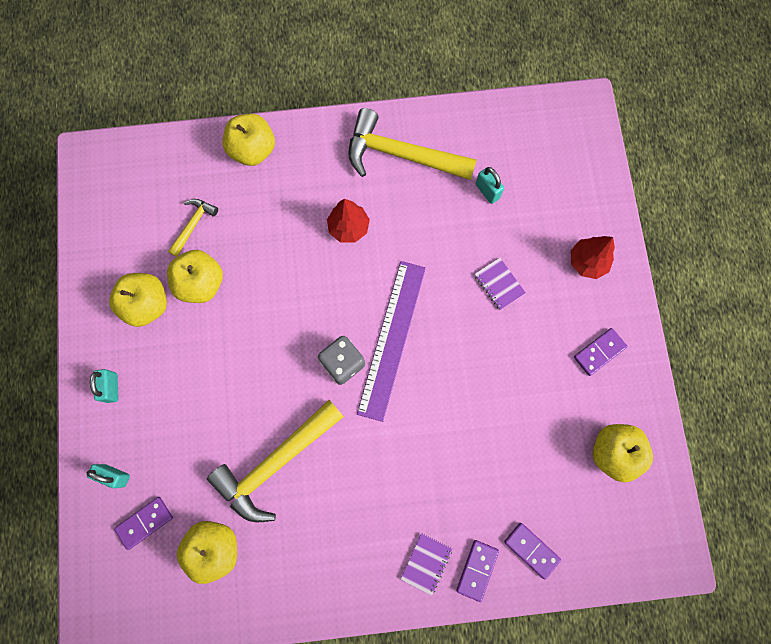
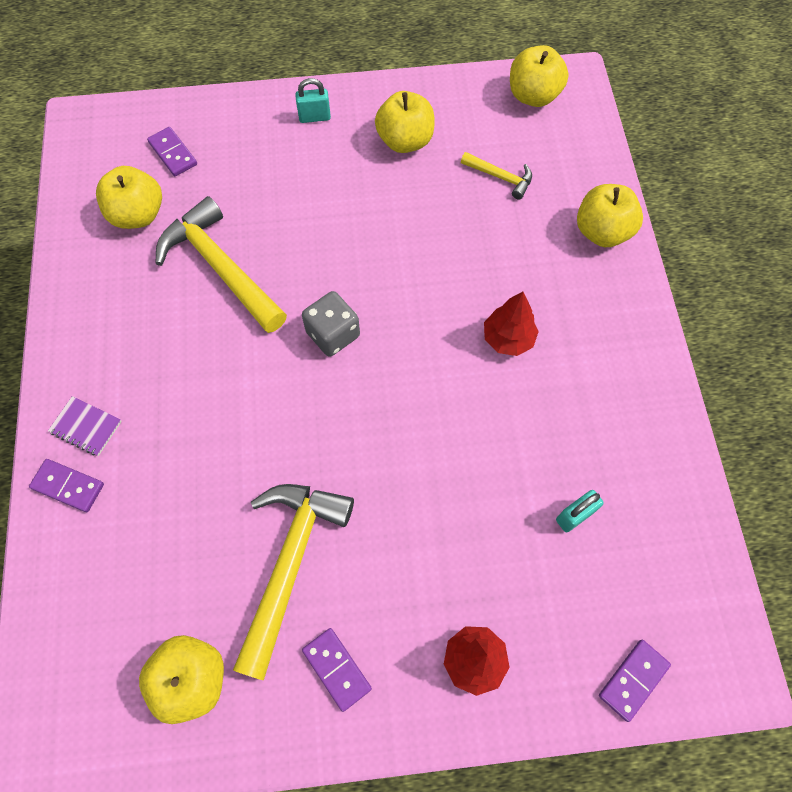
camera: 90 degrees right, 10 degrees down
(115, 475) = (223, 126): turquoise padlock -> none
(201, 283) = (430, 188): yellow apple -> yellow apple (533, 96)
(391, 339) = (361, 389): purple ruler -> none
(401, 155) = (617, 402): yellow hammer -> yellow hammer (290, 564)
(499, 284) = (436, 527): purple notebook -> none
(531, 550) = (80, 556): purple domino -> purple domino (633, 680)

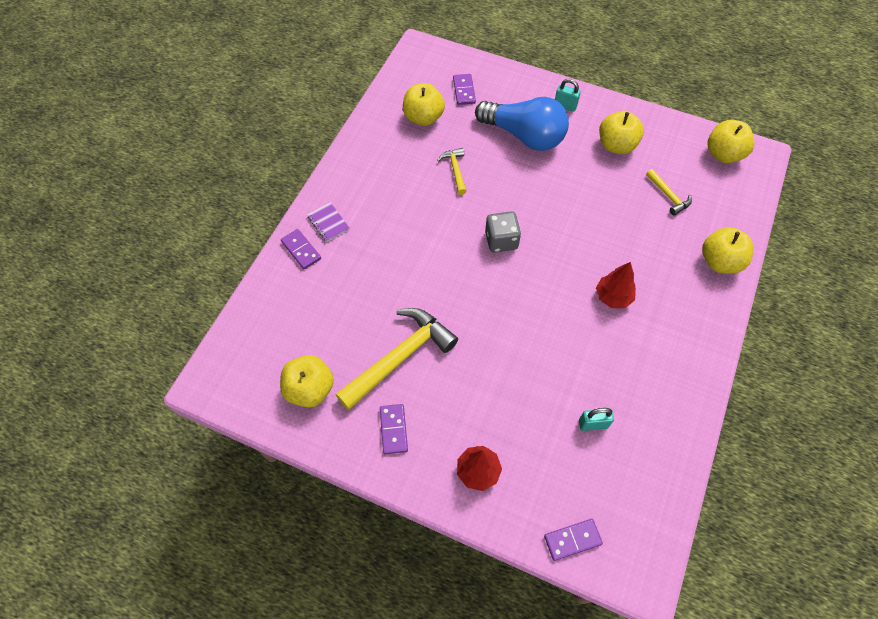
camera: 30 degrees right, 5 degrees down
(221, 267) = (455, 170): yellow hammer -> yellow hammer, size x0.48
(285, 179) = (524, 136): none -> blue light bulb

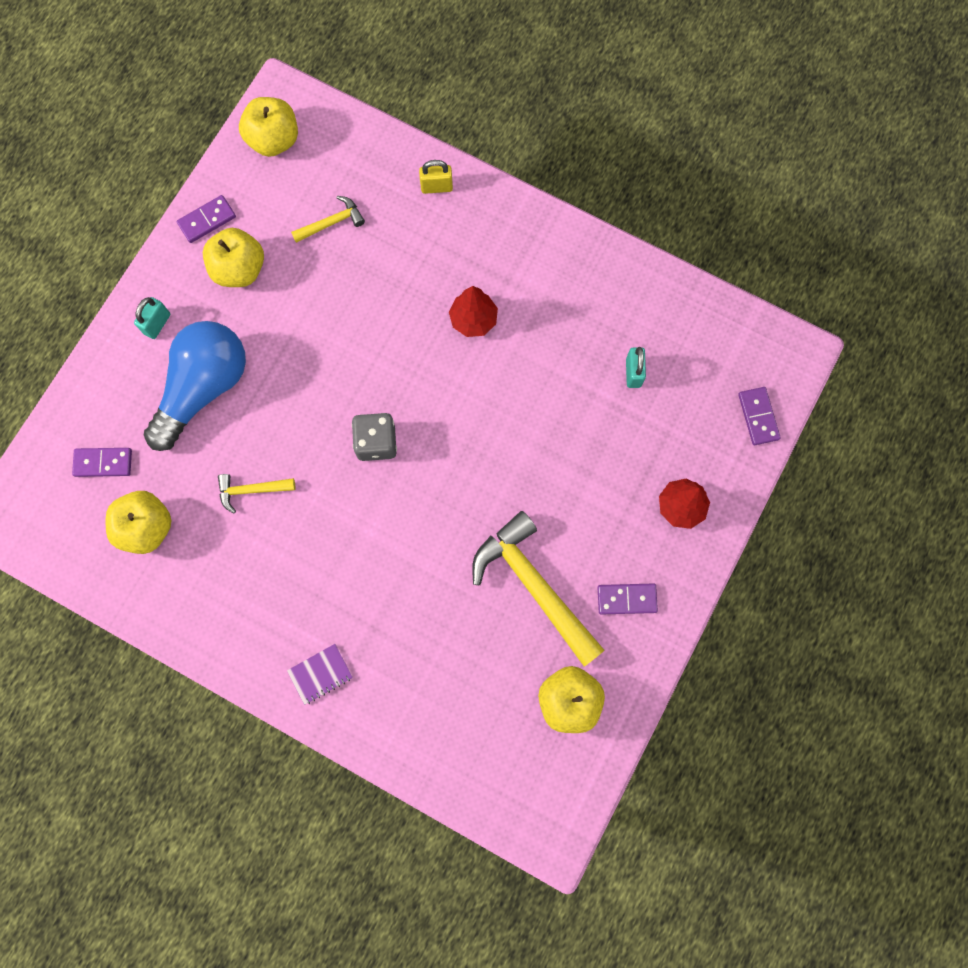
camera: 85 degrees left, 15 degrees up
(301, 250) = (361, 713): purple domino -> purple domino (207, 220)
(720, 261) = (436, 187): yellow apple -> yellow padlock

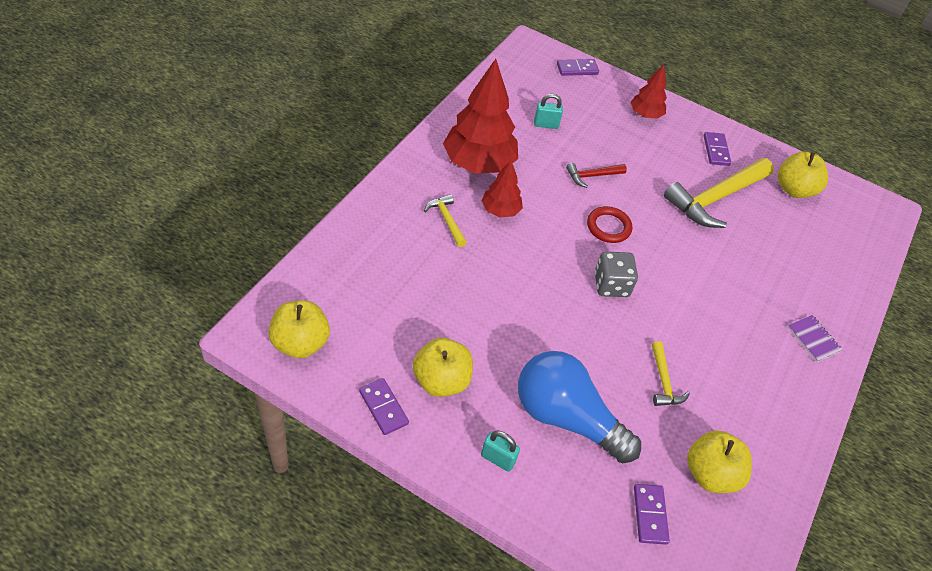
camera: 95 degrees left, 25 degrees down
(332, 223) = (399, 301): yellow hammer -> yellow hammer (447, 220)
(436, 187) = (373, 222): yellow padlock -> none
(465, 444) = (608, 227): none -> red ring
(547, 293) = (479, 163): none -> red tree
(549, 428) = (592, 176): none -> red hammer

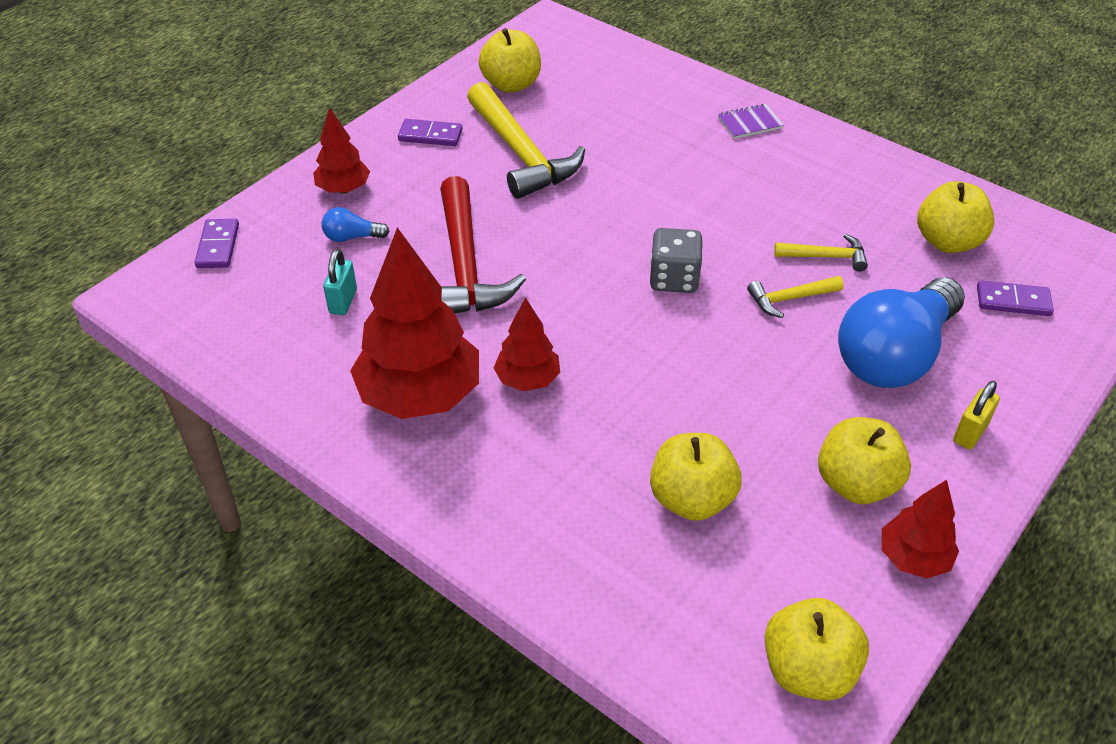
camera: 75 degrees left, 5 degrees down
(383, 407) = (913, 558): purple domino -> red tree
(418, 290) = (691, 499): none -> yellow apple
(447, 220) = (544, 449): yellow hammer -> yellow hammer (790, 299)
(497, 459) = (970, 433): turquoise padlock -> yellow padlock
(592, 176) = (464, 265): red hammer -> red hammer, size x2.06
(602, 123) = (352, 237): none -> blue light bulb
(608, 227) = (567, 264): red ring -> none

